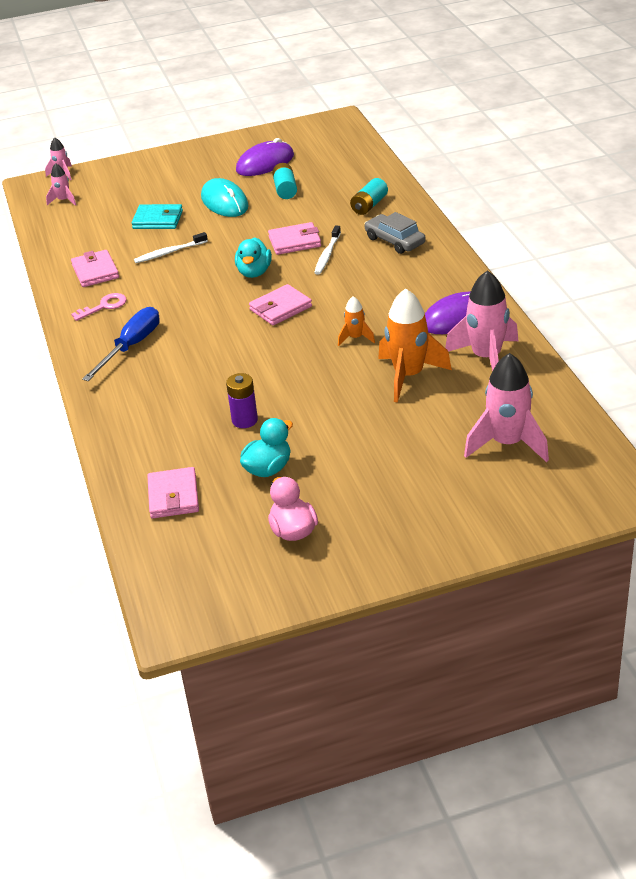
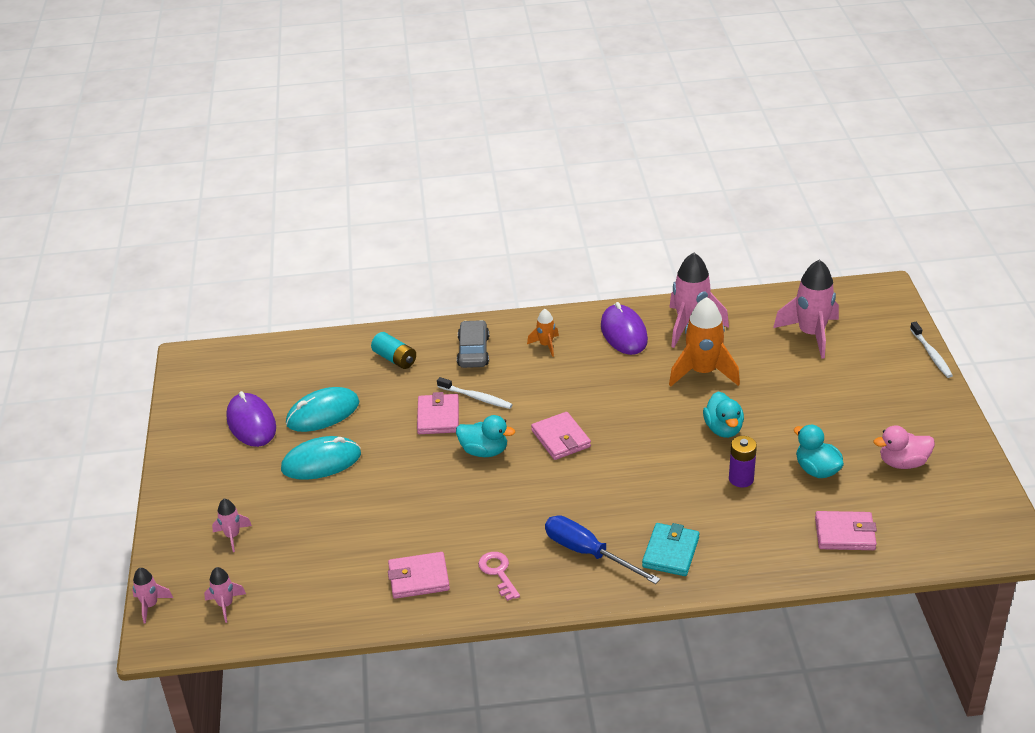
camera: 80 degrees left, 0 degrees up
(134, 186) = (232, 536): none -> pink rocket
(158, 220) = (329, 519): turquoise wallet -> turquoise wallet (670, 552)
(169, 252) = (409, 513): white toothbrush -> white toothbrush (931, 354)
(285, 189) = (323, 413): turquoise battery -> turquoise mouse
(319, 400) = (723, 429): none -> turquoise duck
(355, 338) = (632, 396): orange rocket -> orange rocket (546, 345)
(395, 241) = (473, 351): grey car -> grey car turned 120 degrees clockwise

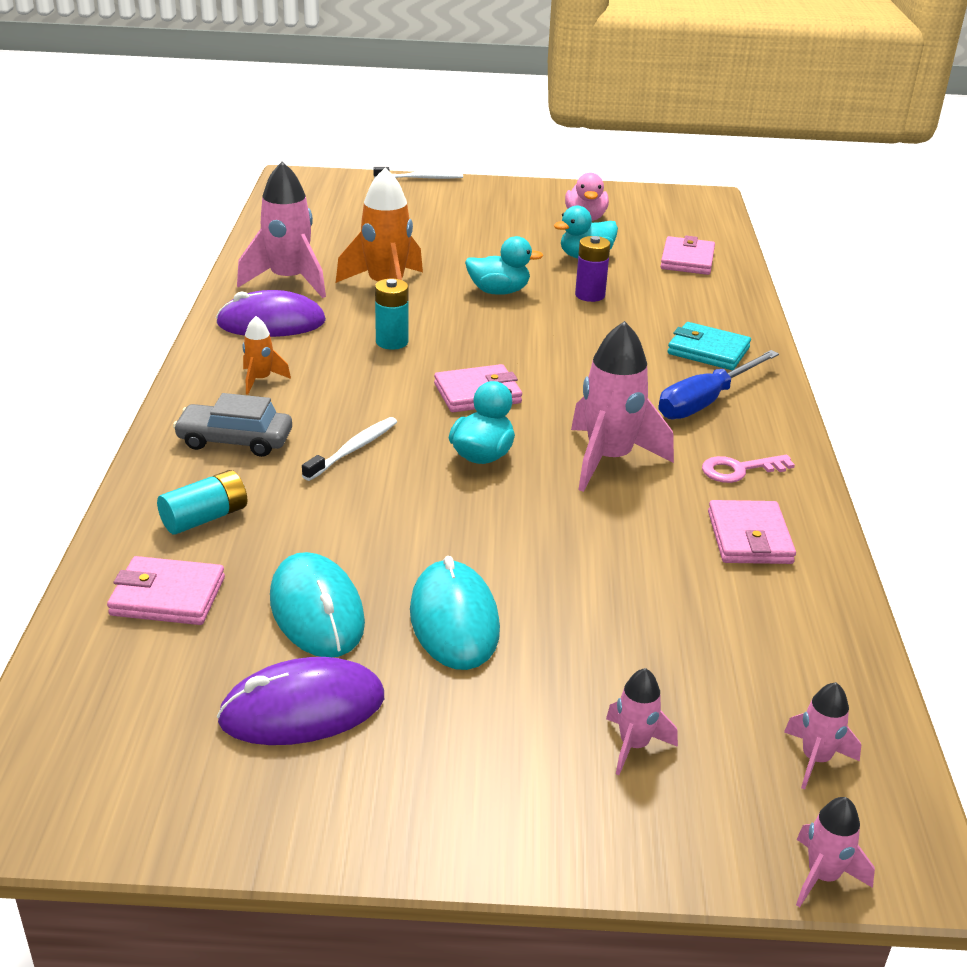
camera: 85 degrees left, 5 degrees down
(438, 417) = (385, 488): pink wallet -> pink wallet (167, 596)
(618, 389) = (392, 342): none -> turquoise battery
(811, 334) = (350, 222): pink rocket -> pink rocket (609, 459)

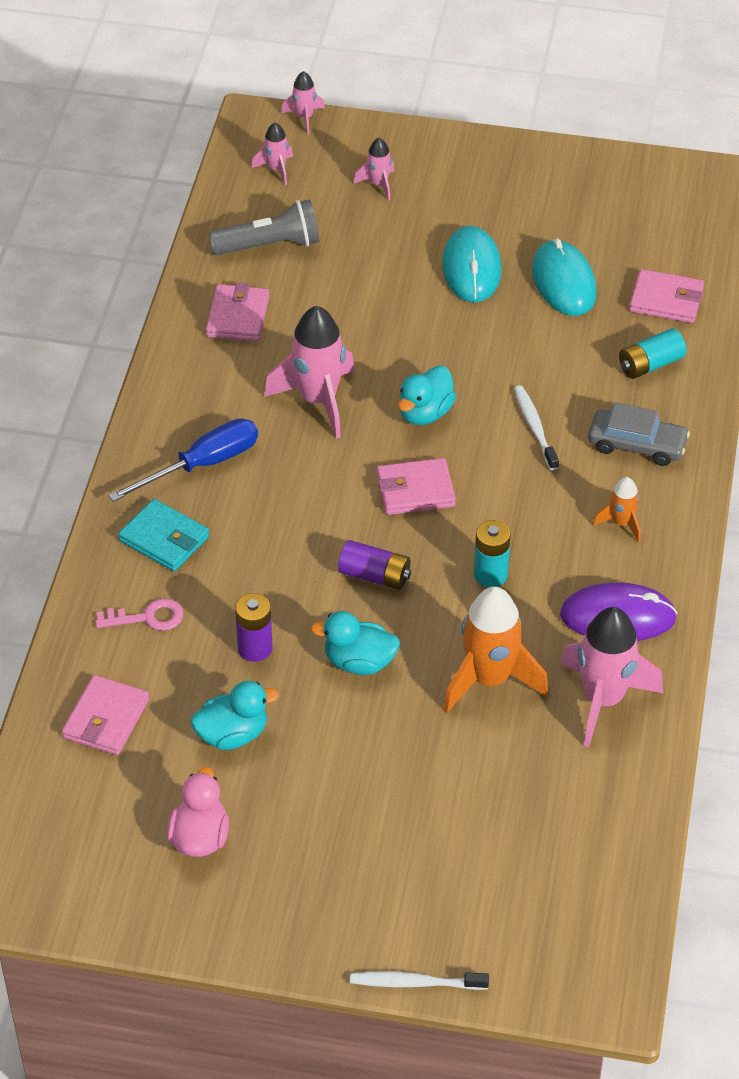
camera: 170 degrees left, 15 degrees up
(302, 709) = (571, 219): purple mouse -> none
(353, 449) = (535, 427): white toothbrush -> white toothbrush turned 120 degrees clockwise
(501, 337) = (375, 575): none -> purple battery
(739, 470) = (212, 382): pink key -> pink key (147, 617)
(758, 631) = (269, 245): none -> grey flashlight

